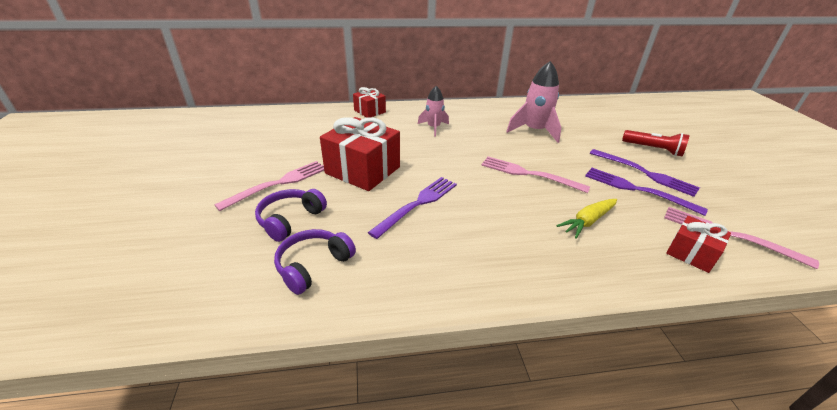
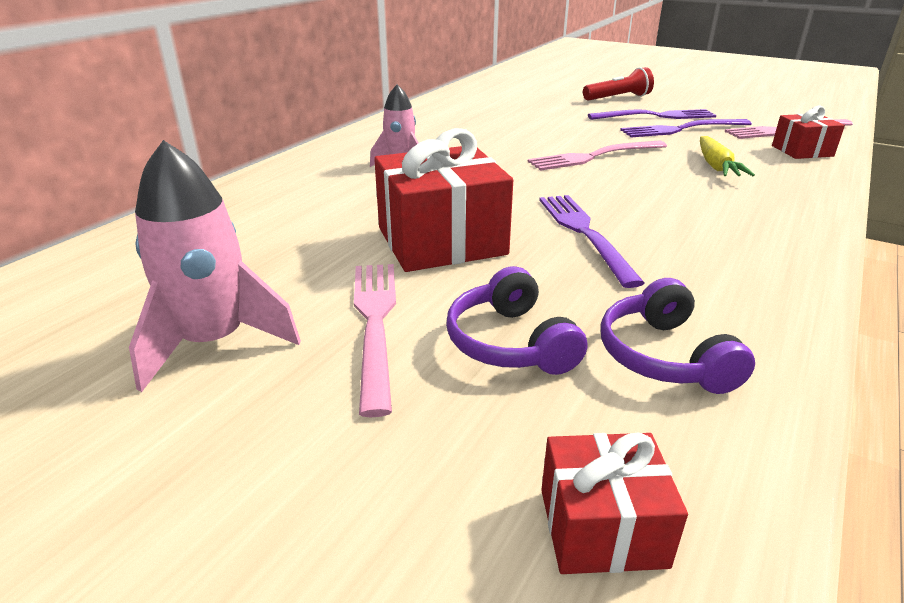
camera: 50 degrees left, 5 degrees down
(369, 111) = (265, 182): red gift -> red gift (602, 527)
(534, 131) = (504, 122): pink rocket -> pink rocket (214, 342)

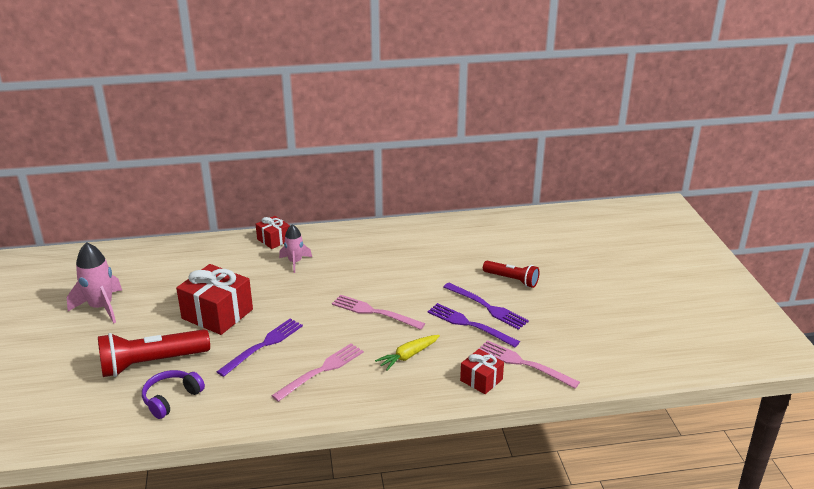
camera: 50 degrees right, 0 degrees up
(375, 322) = (140, 330): pink fork -> pink fork (322, 370)
(510, 343) = (151, 363): purple headphones -> red flashlight
(602, 527) = (72, 414): red gift -> red gift (274, 240)

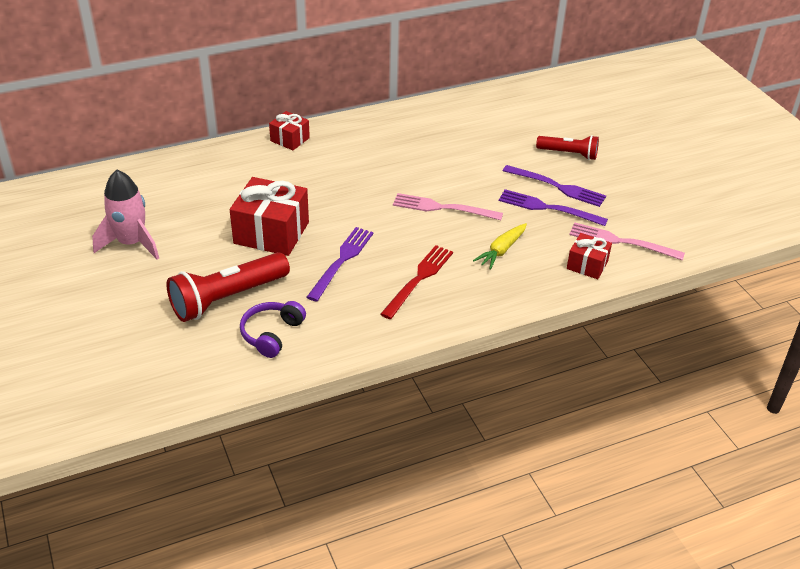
camera: 15 degrees left, 10 degrees up
(295, 262) = (327, 162): pink rocket -> none
(322, 370) = (419, 278): pink fork -> red fork

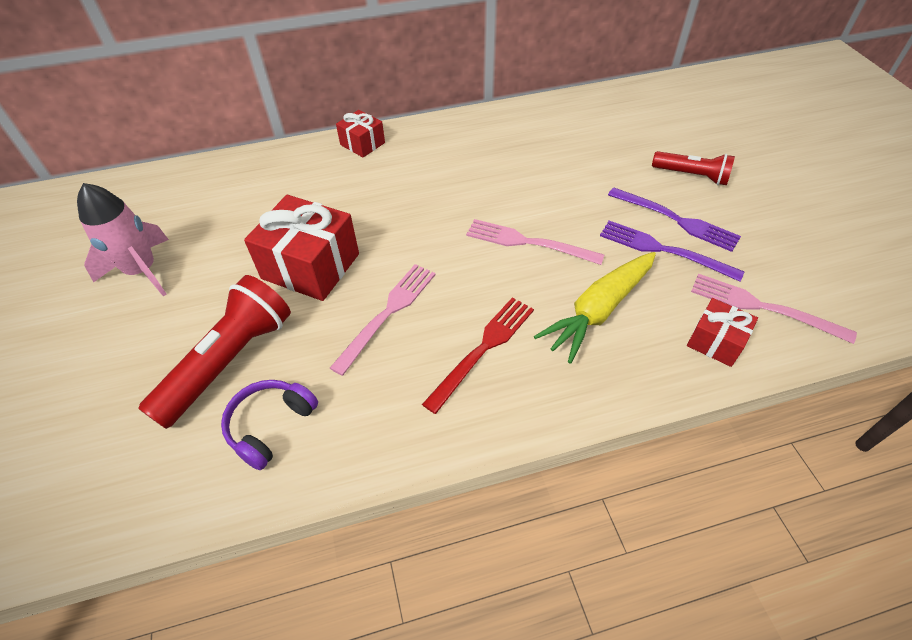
camera: 10 degrees right, 10 degrees up
(227, 298) = (229, 361): red flashlight -> red flashlight turned 150 degrees clockwise
(342, 260) = (388, 312): purple fork -> pink fork
(501, 250) = (598, 311): yellow carrot -> yellow carrot, size x1.58

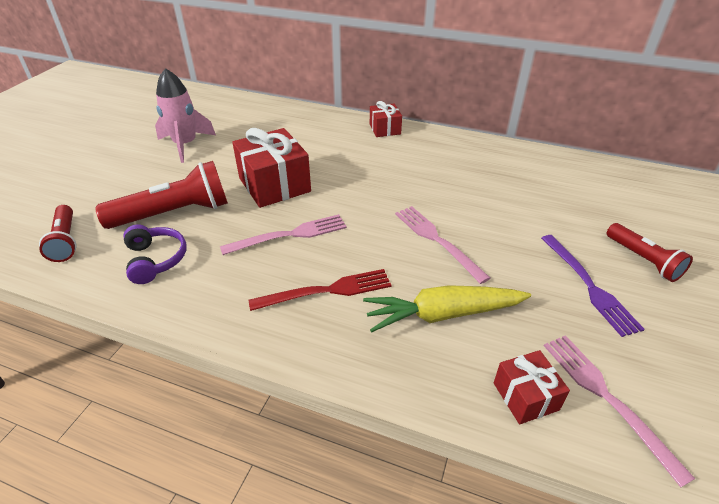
camera: 35 degrees right, 10 degrees down
(124, 474) = (65, 241): none -> red flashlight
(270, 426) = (155, 260): purple headphones -> purple headphones turned 90 degrees clockwise
(662, 250) = (550, 301): purple fork -> none

